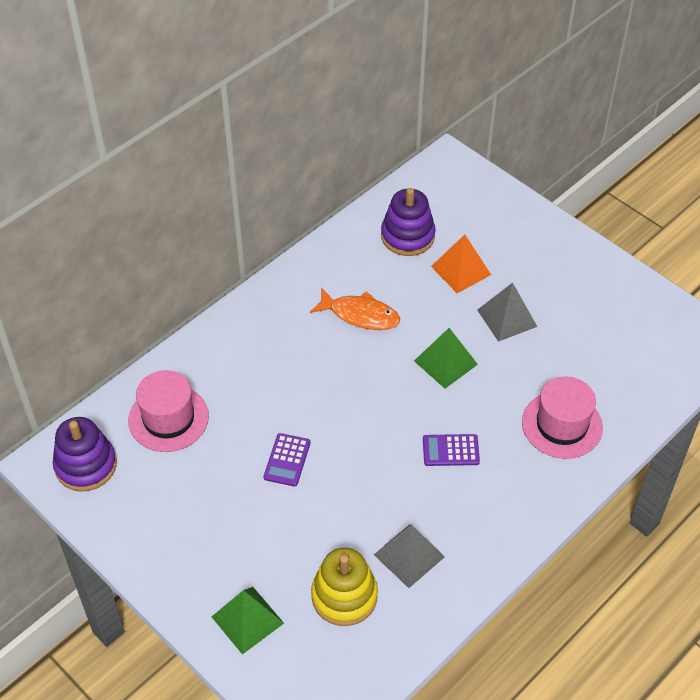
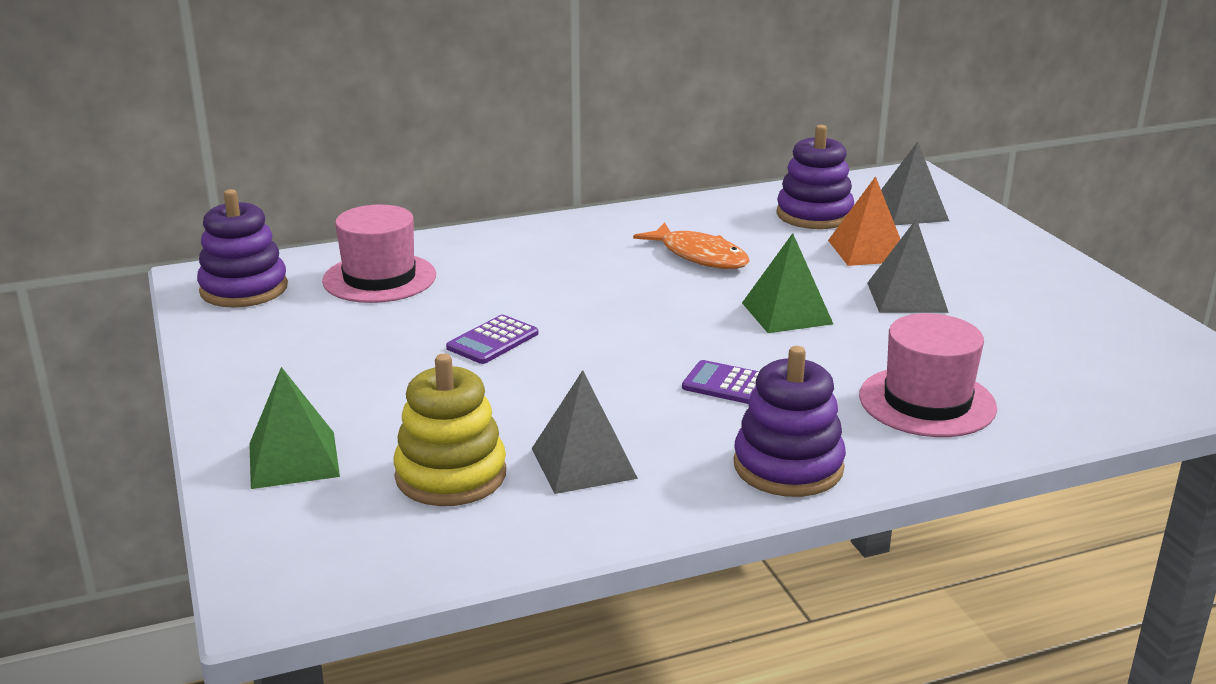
camera: 25 degrees right, 25 degrees down
(466, 211) = (909, 212): none -> grey pyramid
(516, 514) = (788, 466): none -> purple stacking toy

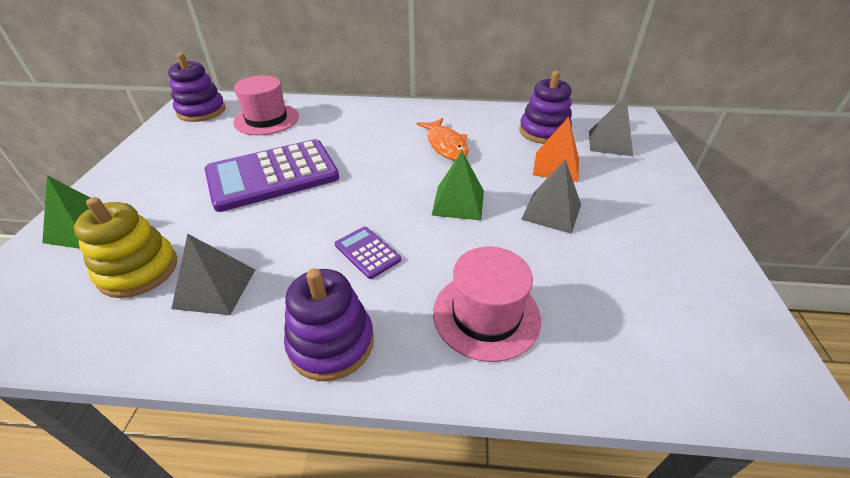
camera: 25 degrees right, 15 degrees up
(492, 341) = (272, 175): purple calculator -> purple calculator, size x2.31

